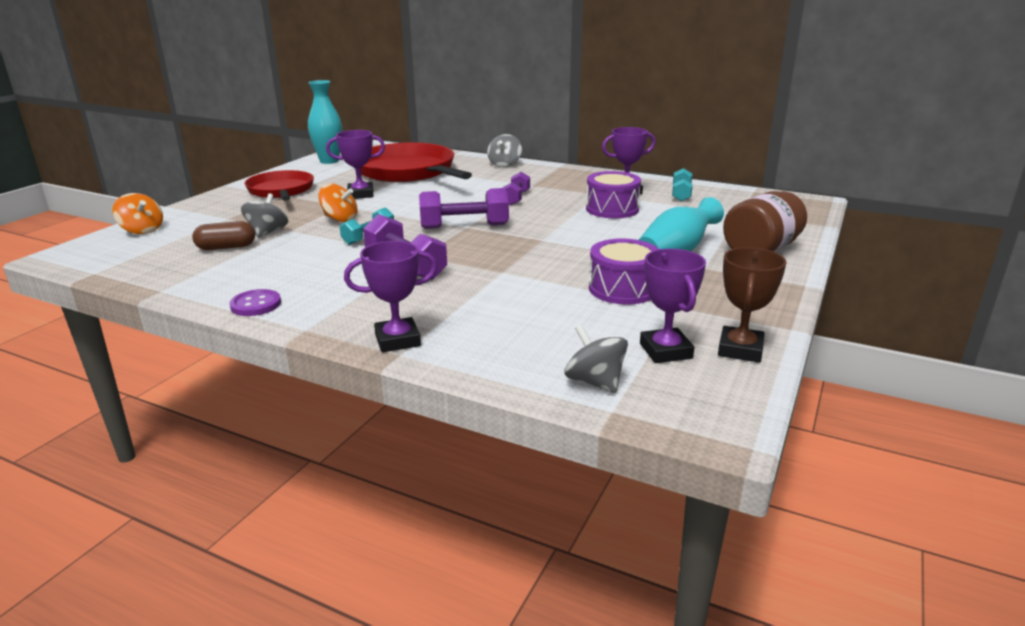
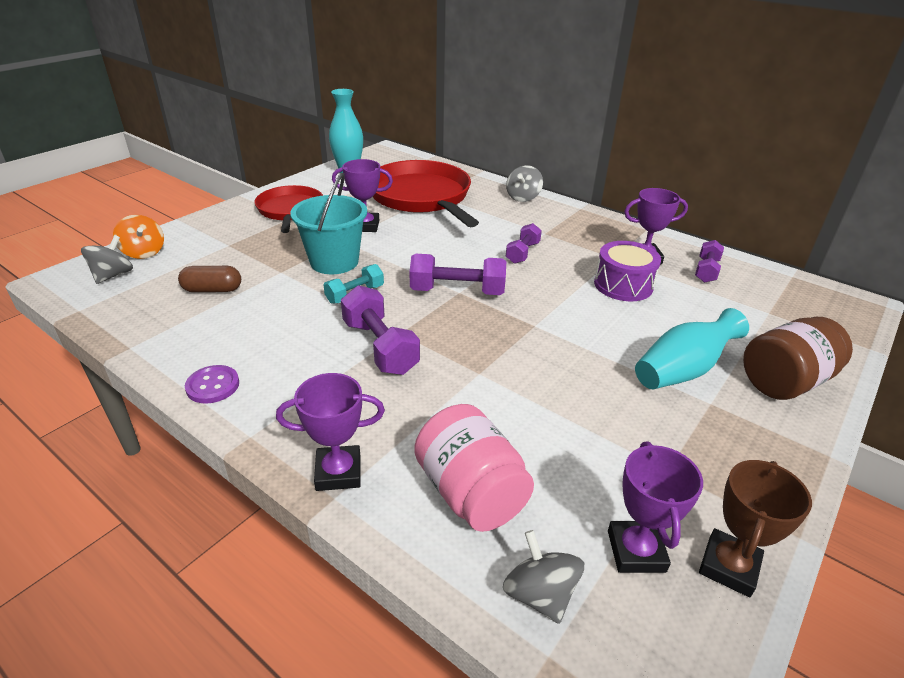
camera: 10 degrees right, 10 degrees up
(267, 232) = (258, 272): grey spinning top -> grey spinning top (113, 275)
(340, 219) = (334, 262): orange spinning top -> turquoise bucket
(519, 337) = (470, 492): none -> pink jar
(623, 289) = (607, 425): purple drum -> none
(681, 194) = (706, 271): turquoise dumbbell -> purple dumbbell

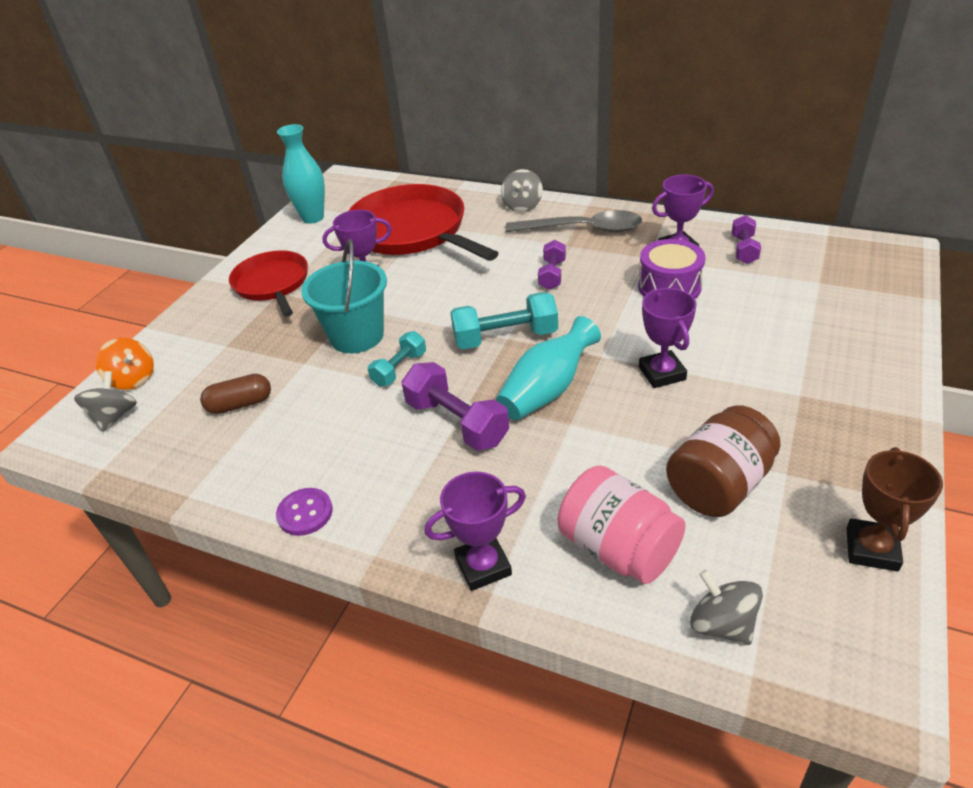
camera: 10 degrees left, 5 degrees up
(457, 291) = (505, 337): purple dumbbell -> turquoise dumbbell
(566, 225) = (583, 229): none -> grey spoon
(636, 551) = (788, 559): purple trophy -> purple trophy (662, 373)
(682, 370) = (762, 367): turquoise vase -> turquoise vase (547, 390)
(785, 381) = (859, 353): brown jar -> brown jar (718, 485)

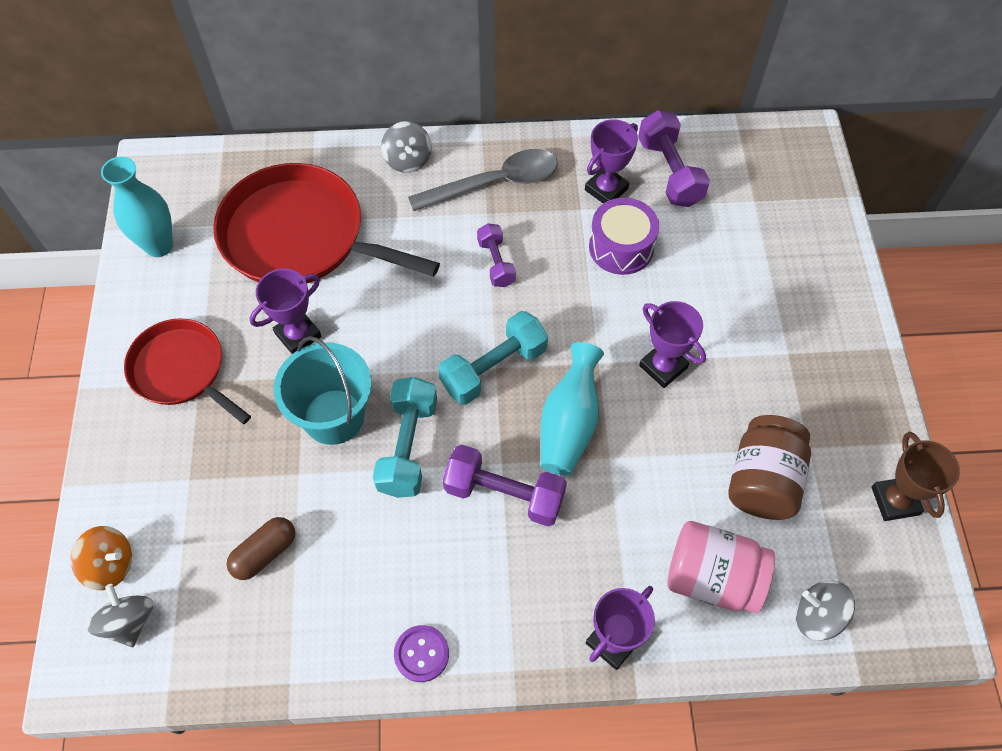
camera: 30 degrees left, 20 degrees up
(399, 369) = (408, 446): turquoise dumbbell -> turquoise dumbbell, size x1.62
(744, 249) = (670, 172): purple dumbbell -> purple dumbbell, size x1.62

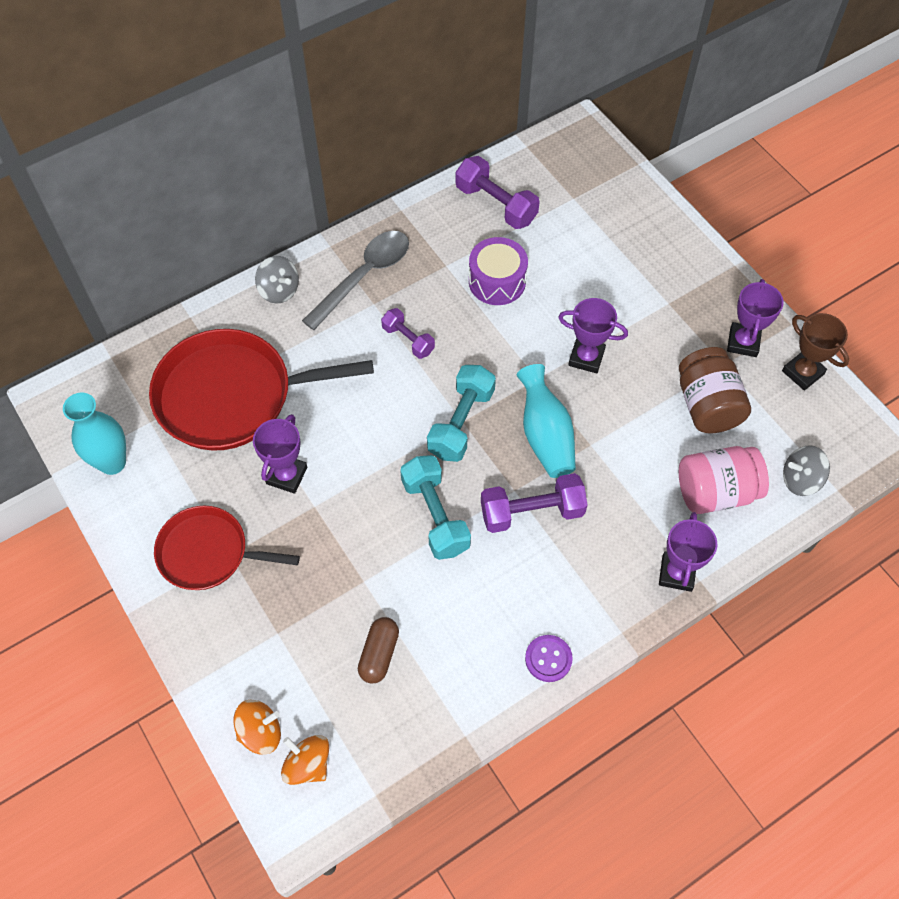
camera: 30 degrees left, 0 degrees up
(129, 622) = (308, 764): grey spinning top -> orange spinning top
(334, 417) = (361, 523): turquoise bucket -> none
(606, 189) = (456, 241): purple trophy -> purple trophy (743, 342)

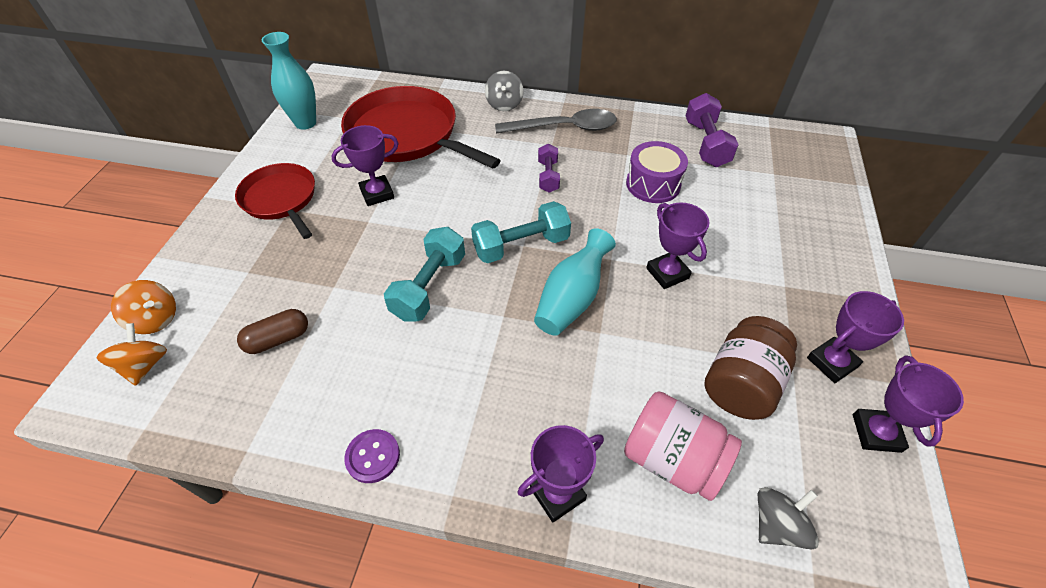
camera: 45 degrees right, 10 degrees down
(532, 512) = (497, 340): purple dumbbell -> none
(800, 479) = (777, 525): grey spinning top -> grey spinning top turned 105 degrees clockwise
(803, 372) = (876, 433): brown trophy -> purple trophy

